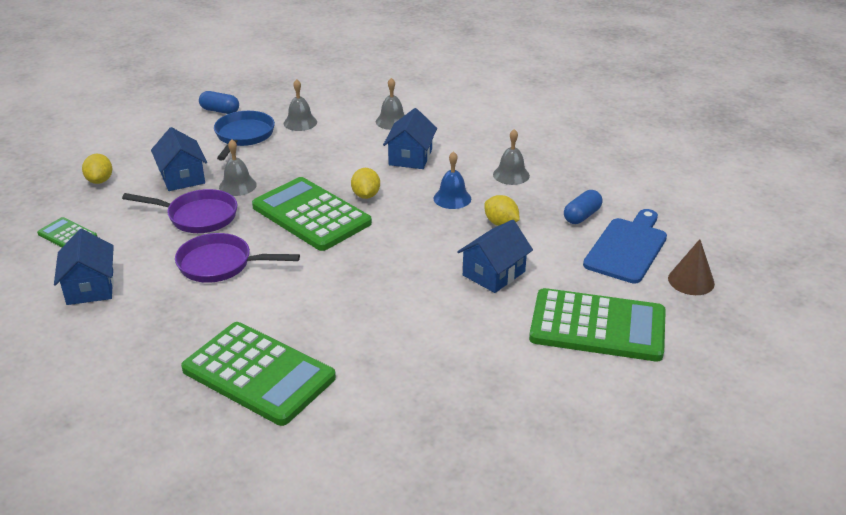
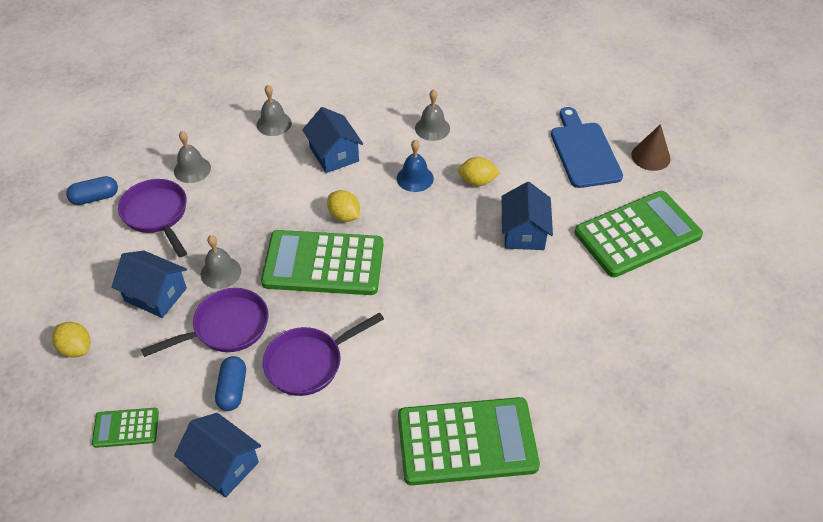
camera: 40 degrees left, 15 degrees up
(243, 136) = (157, 214): blue pan -> purple pan
(582, 216) = (524, 140): blue capsule -> blue capsule (233, 389)

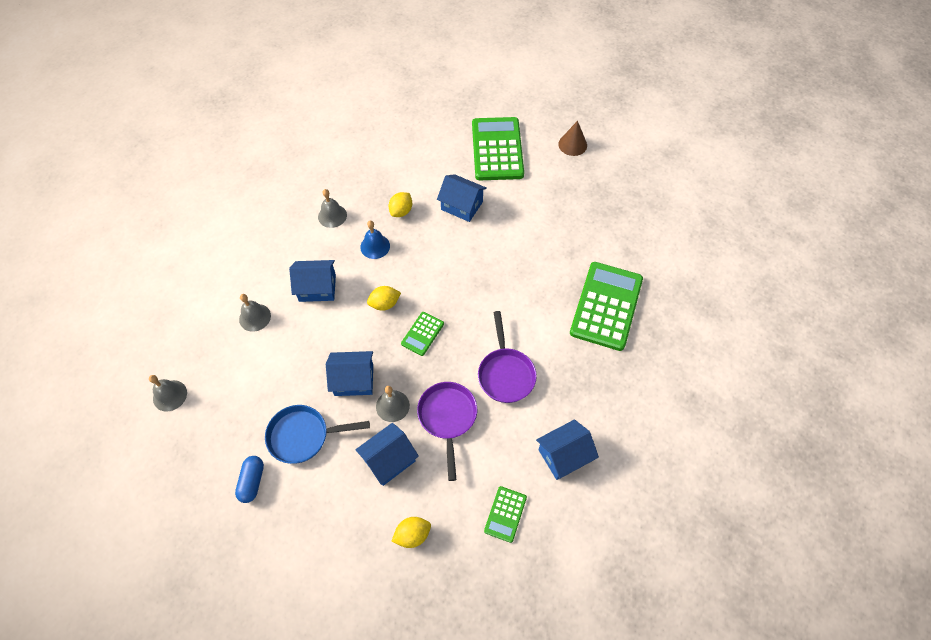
camera: 65 degrees left, 10 degrees up
(157, 214) = (303, 436): purple pan -> blue pan
(192, 169) = (268, 394): grey bell -> grey bell (170, 395)
(233, 389) = (505, 430): blue capsule -> none
(237, 228) = (354, 380): none -> blue house
(323, 264) = (422, 334): green calculator -> green calculator, size x0.47
(584, 152) = (412, 142): blue cutting board -> none
(650, 156) = (438, 111): brown cone -> brown cone (572, 144)

